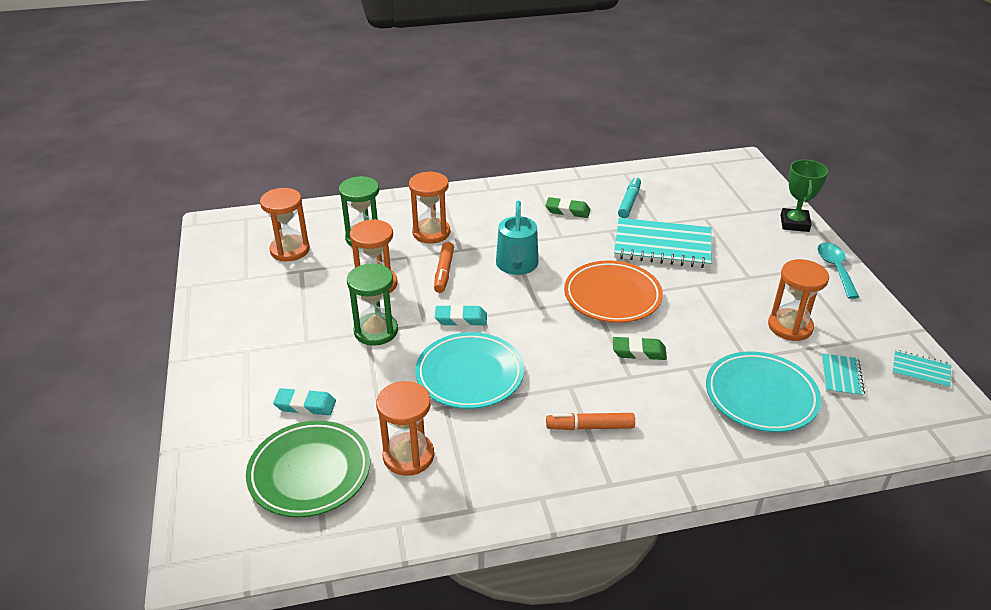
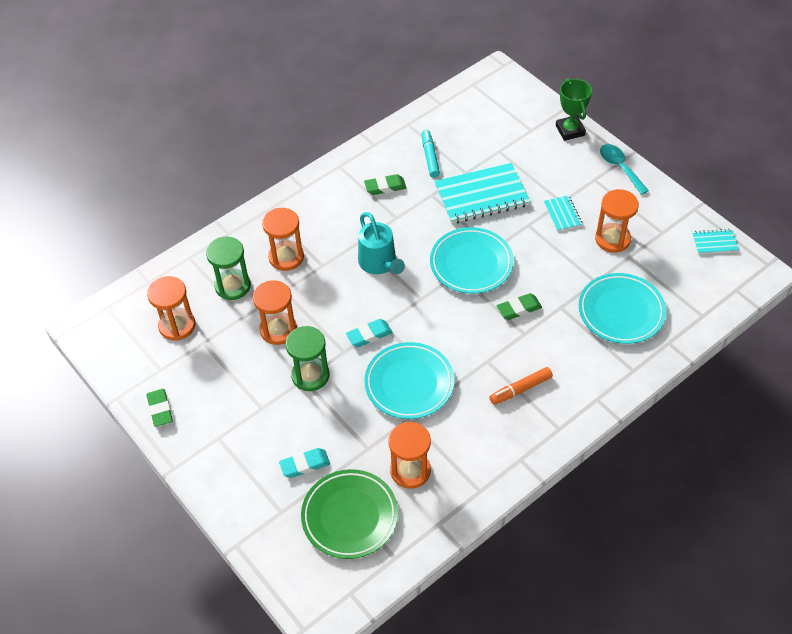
camera: 25 degrees left, 15 degrees up
(216, 307) = (160, 409): none -> green eraser
(444, 272) = (325, 294): orange marker -> none
(612, 296) = (471, 264): orange plate -> turquoise plate
(841, 376) = (666, 270): turquoise notebook -> turquoise notebook (562, 214)

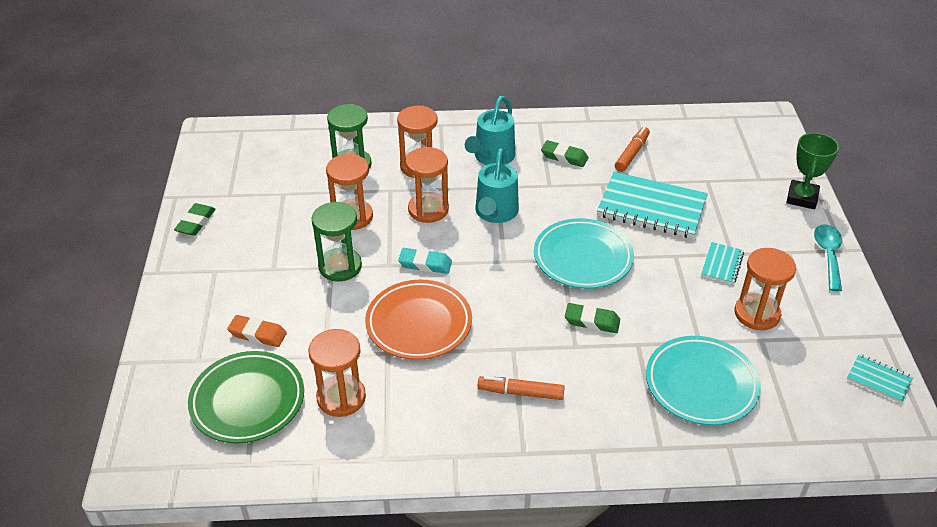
camera: 35 degrees right, 10 degrees down
(177, 325) = (277, 170): orange hourglass -> orange hourglass (428, 209)
(305, 465) = (258, 334): turquoise eraser -> orange eraser
(333, 218) = (491, 157): none -> turquoise watering can
(409, 383) = (419, 324): turquoise plate -> orange plate
(430, 157) = (631, 154): turquoise marker -> orange marker

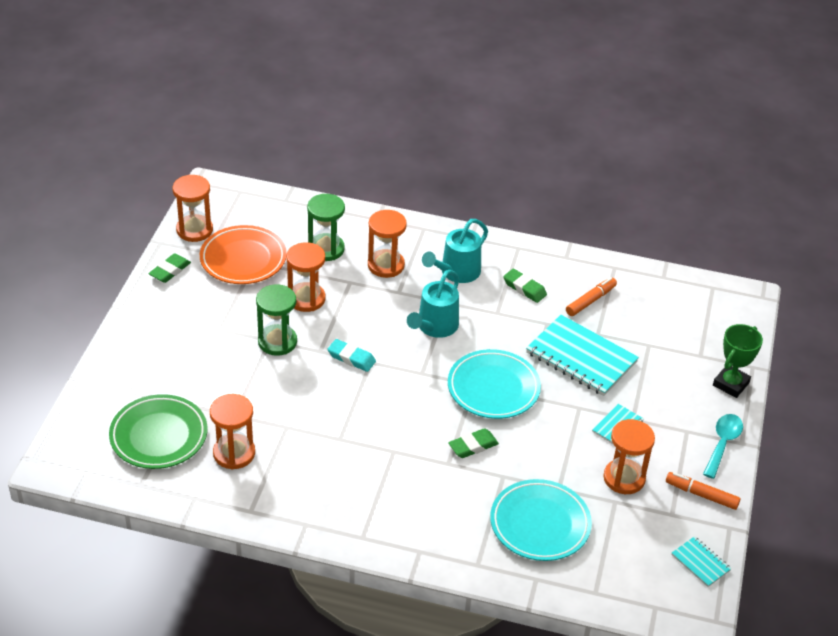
camera: 15 degrees right, 0 degrees up
(258, 334) = (186, 383): orange eraser -> none
(419, 324) = (323, 409): orange plate -> orange plate (243, 259)
(428, 209) = (376, 309): orange hourglass -> orange hourglass (194, 230)
(521, 393) = (383, 489): orange marker -> orange marker (701, 495)
(592, 321) = (473, 446): green eraser -> green eraser turned 60 degrees counterclockwise

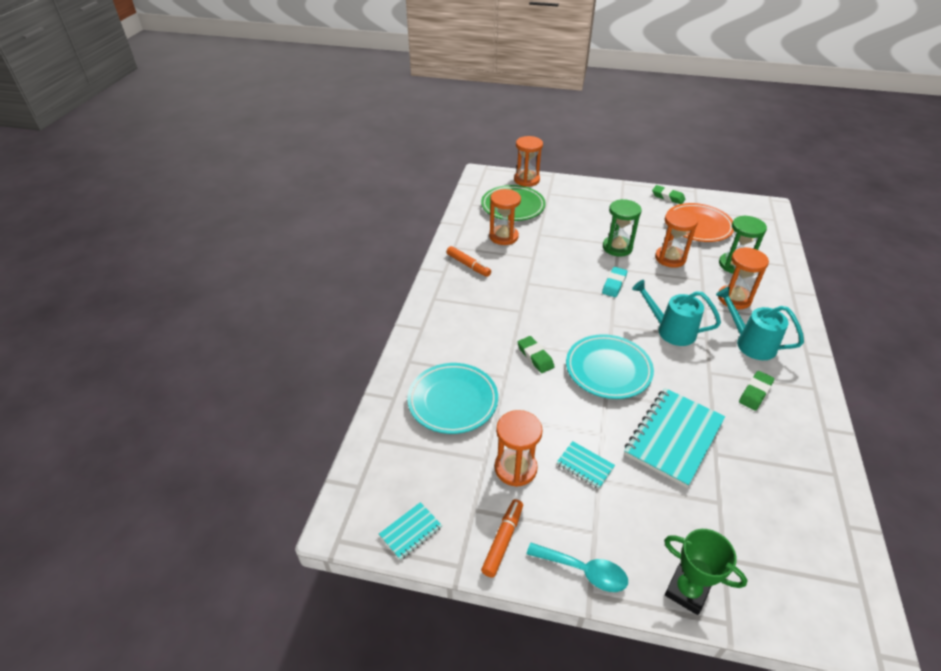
camera: 90 degrees right, 0 degrees up
(194, 230) = (716, 203): orange hourglass -> orange hourglass (526, 180)
(590, 301) = (765, 448): orange marker -> orange marker (468, 265)

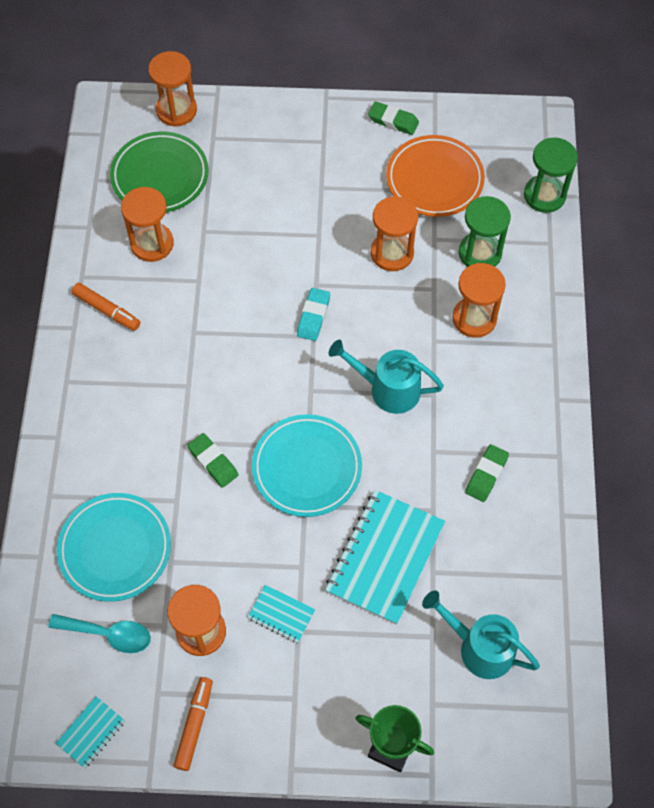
camera: 10 degrees left, 20 degrees up
(584, 571) = (283, 745): turquoise spoon -> turquoise spoon (109, 634)
(617, 247) = (317, 242): green hourglass -> green hourglass (544, 195)
(750, 343) = (488, 394): turquoise watering can -> turquoise watering can (479, 647)

